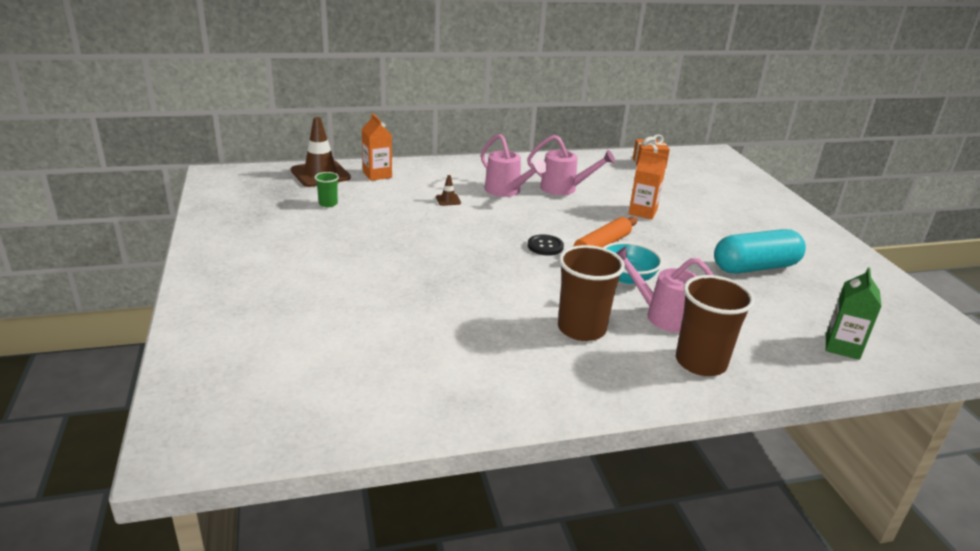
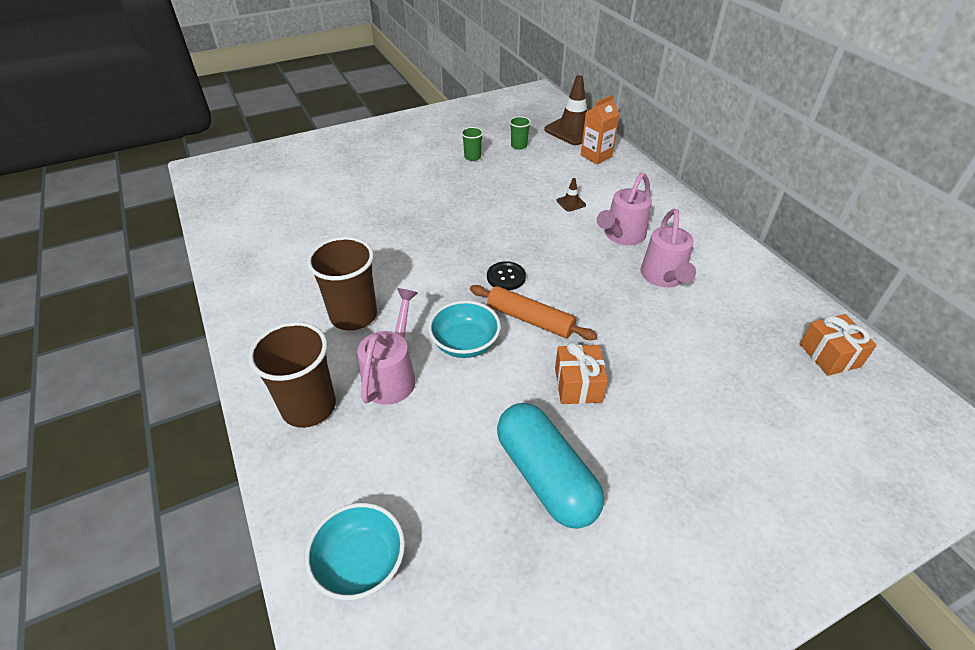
camera: 80 degrees right, 15 degrees up
(330, 230) = (472, 157): none -> green cup
(642, 212) = (646, 352): orange carton -> none
(673, 241) = (578, 385): none -> orange gift
(842, 347) = (360, 563): green carton -> turquoise bowl

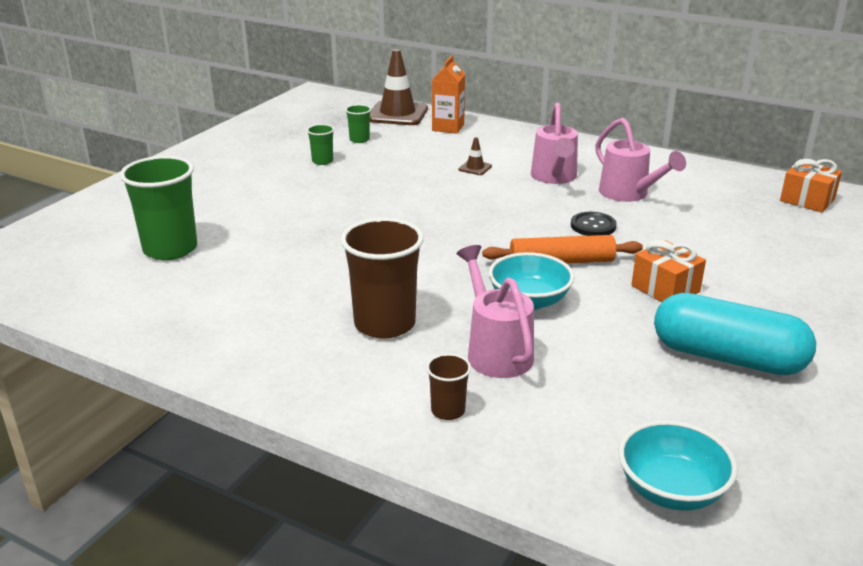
camera: 35 degrees left, 15 degrees down
(307, 197) = (170, 249): none -> green cup
(309, 407) = (448, 410): brown cup -> brown cup, size x0.48
(506, 277) = (495, 240): black button -> black button (593, 226)

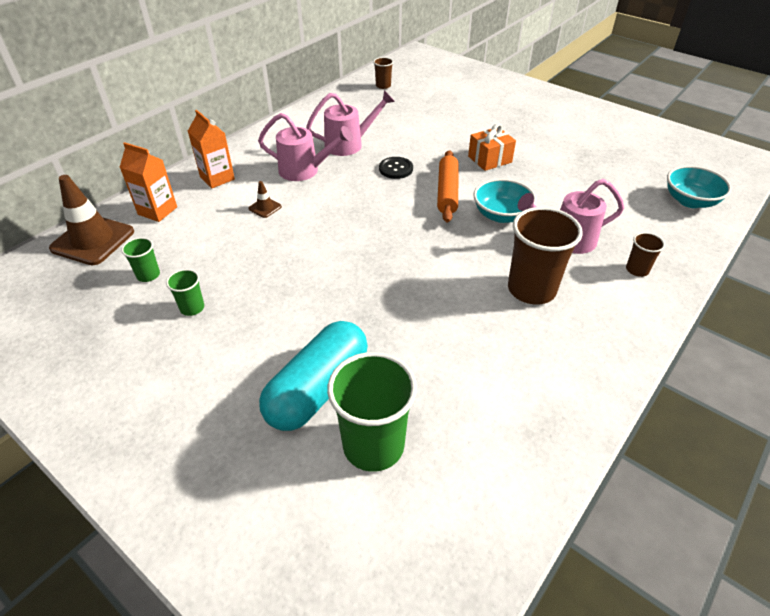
camera: 80 degrees left, 15 degrees up
(513, 141) = (217, 178): none -> orange carton
(727, 357) = (567, 156): turquoise capsule -> turquoise capsule (318, 389)
(807, 200) = (383, 86): orange gift -> brown cup

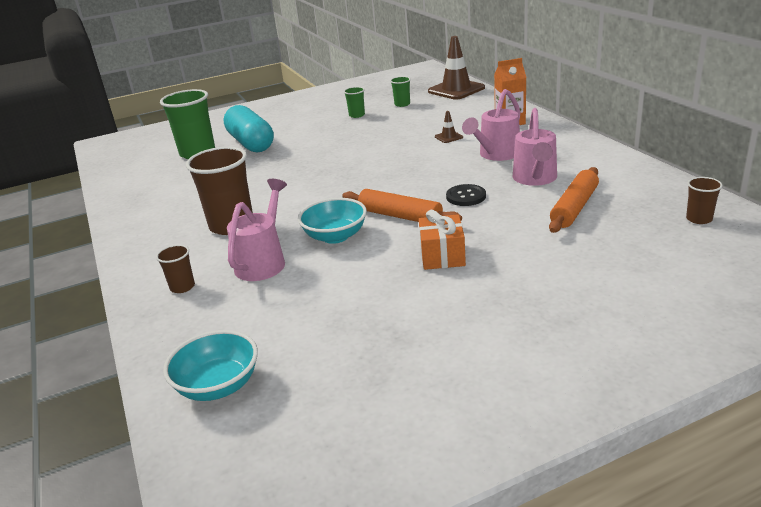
camera: 120 degrees right, 15 degrees down
(157, 211) = (476, 104): orange carton -> none
(390, 123) = (574, 208): none -> orange rolling pin

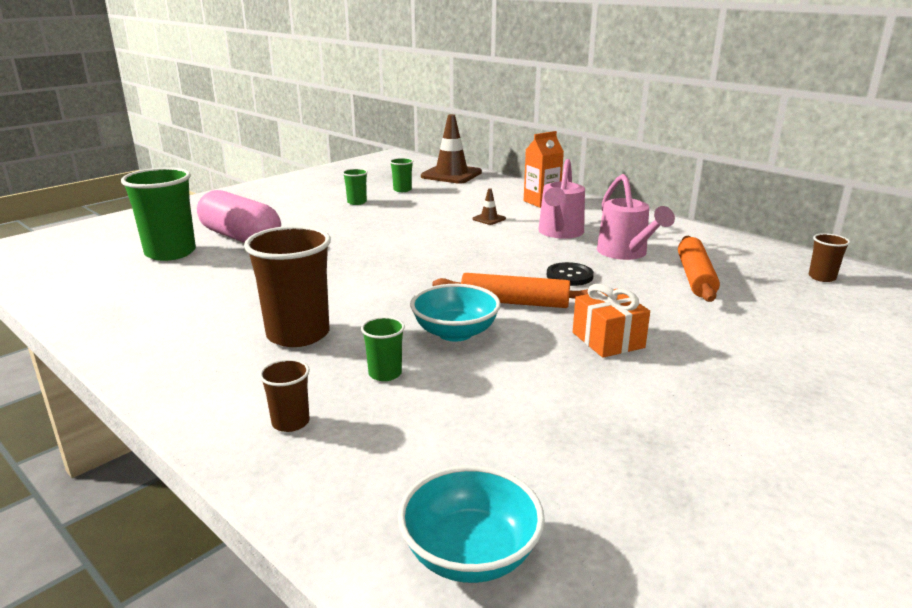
camera: 25 degrees left, 5 degrees down
(251, 143) = (241, 237): turquoise capsule -> pink capsule
(263, 262) = (385, 374): pink watering can -> green cup

